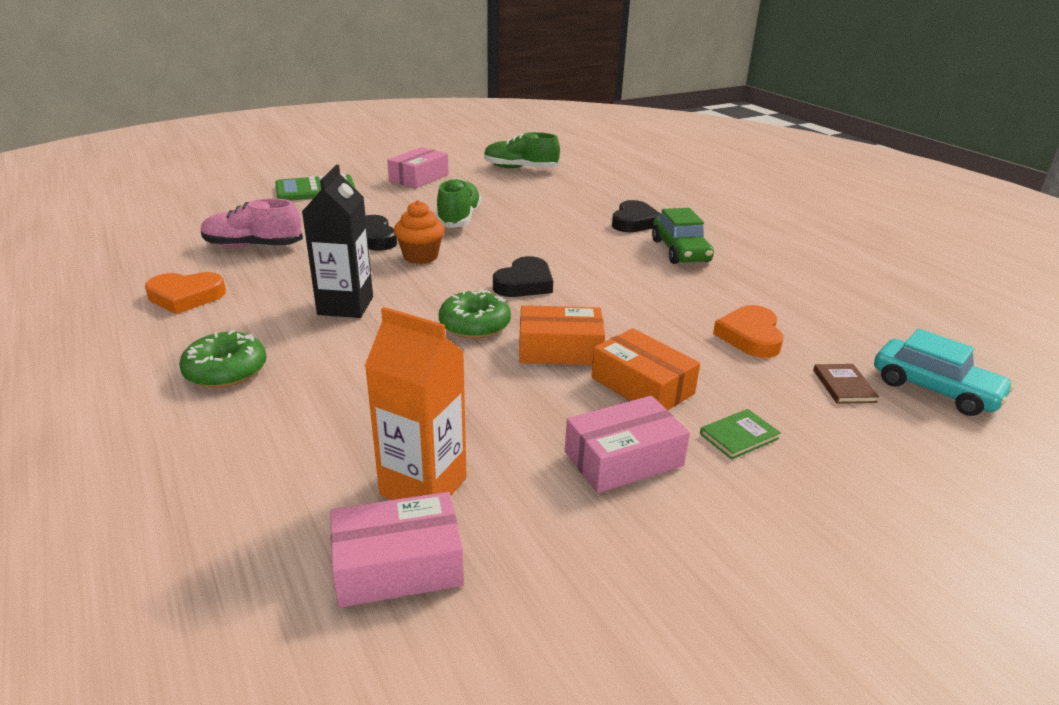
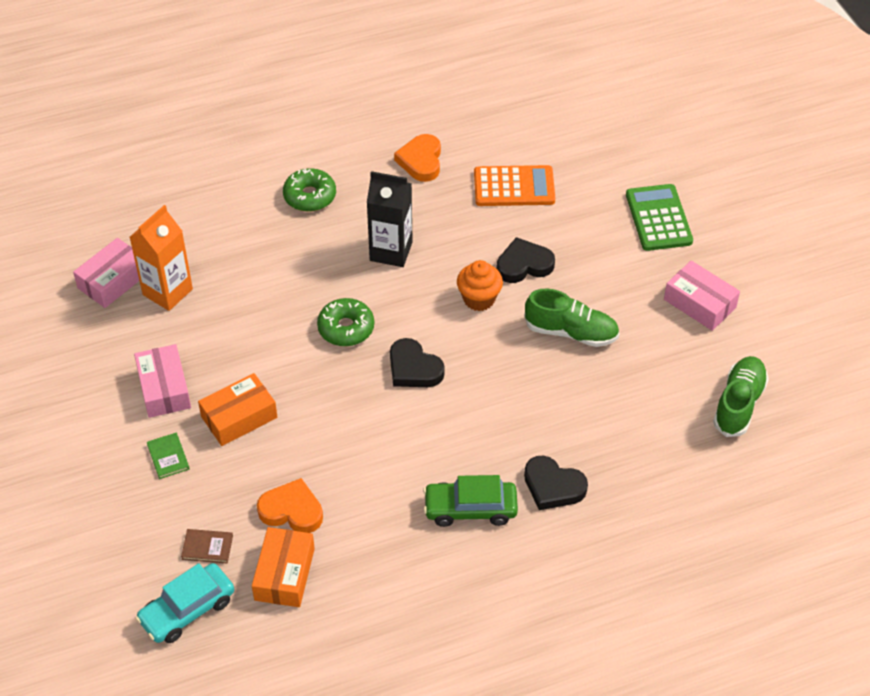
camera: 100 degrees right, 20 degrees up
(253, 246) = (514, 187): pink shoe -> orange calculator
(398, 565) = (113, 281): pink box -> pink box turned 45 degrees clockwise
(560, 349) = (298, 376): orange box -> orange box (284, 574)

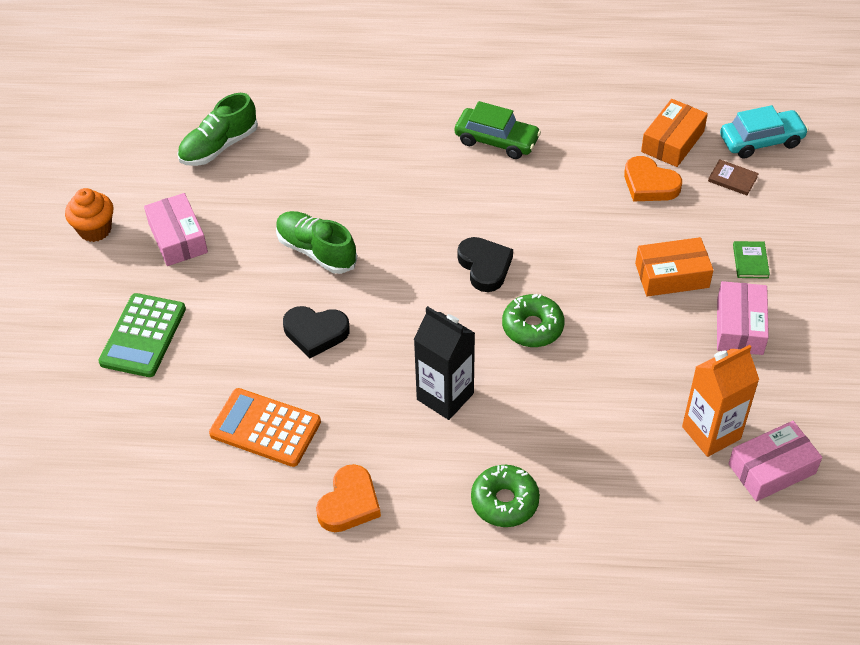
camera: 155 degrees left, 0 degrees up
(479, 299) = (383, 312): orange cupcake -> orange cupcake (95, 230)
(553, 486) = (418, 135): black heart -> none

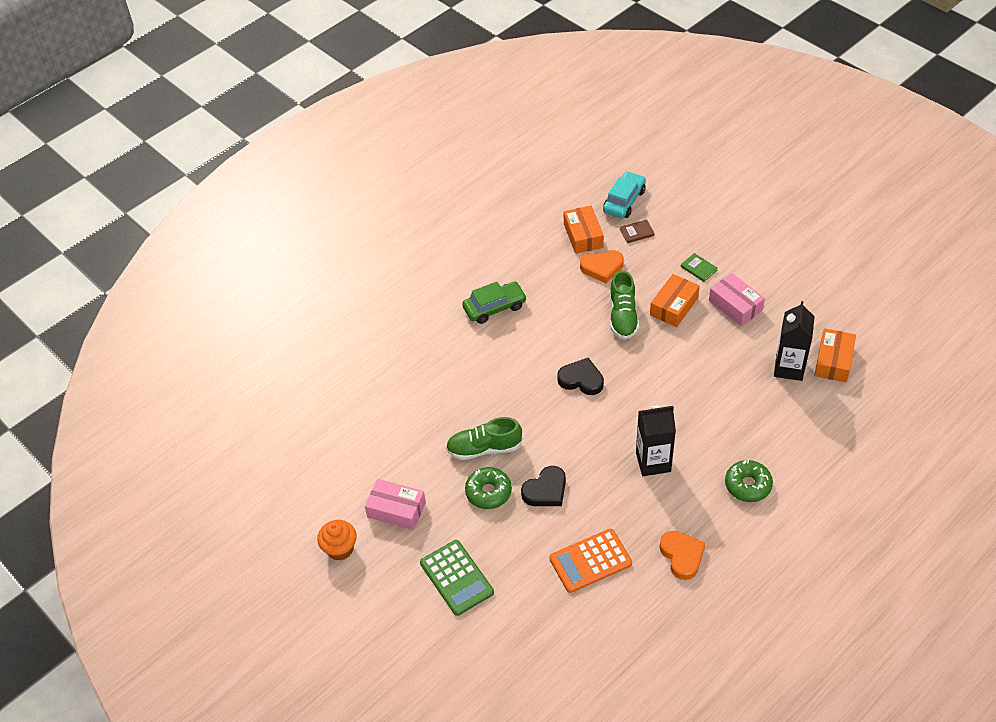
camera: 45 degrees left, 0 degrees up
(219, 146) = (343, 439): green shoe -> green shoe (623, 316)
(532, 327) = (646, 390): green donut -> green donut (488, 492)
(711, 433) = (789, 368): orange carton -> black carton
(772, 469) = (833, 361): pink box -> orange box

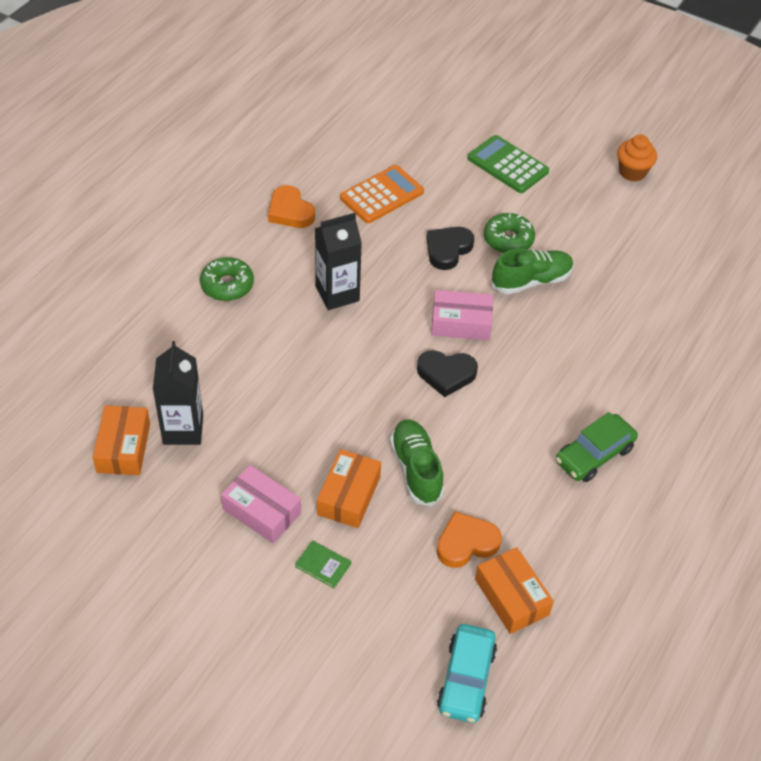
camera: 160 degrees right, 0 degrees up
(396, 510) = (596, 211): pink box -> pink box (461, 323)
(637, 232) = (430, 617): brown book -> none

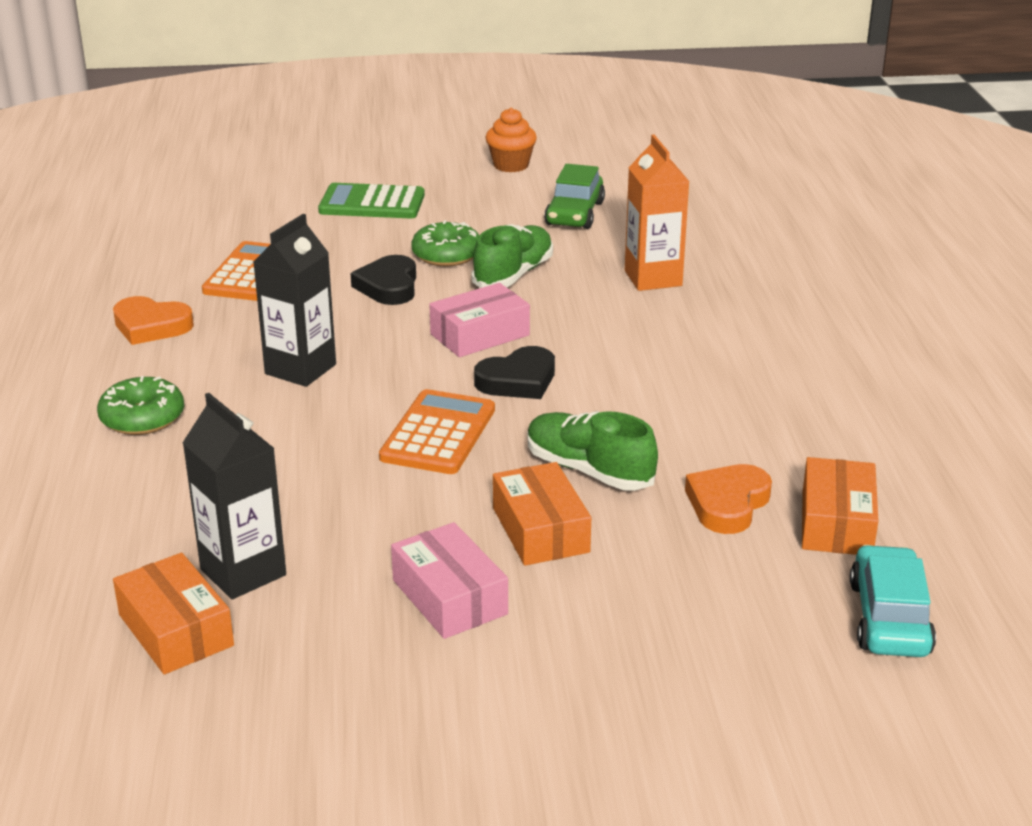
camera: 35 degrees left, 20 degrees down
(262, 511) = (449, 597): pink box -> pink box turned 60 degrees clockwise
(323, 565) = (592, 607): green book -> none
(363, 390) = (438, 433): none -> orange calculator
(466, 679) = (889, 618): turquoise car -> turquoise car turned 150 degrees counterclockwise
(511, 597) = (836, 523): orange box -> orange box turned 75 degrees clockwise
(594, 455) = (759, 373): green car -> green car (575, 213)
(616, 333) = (653, 278): none -> orange carton

